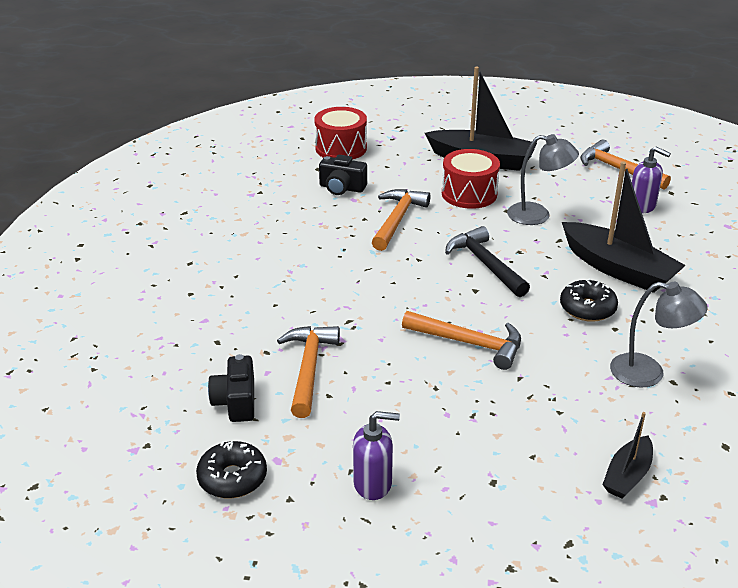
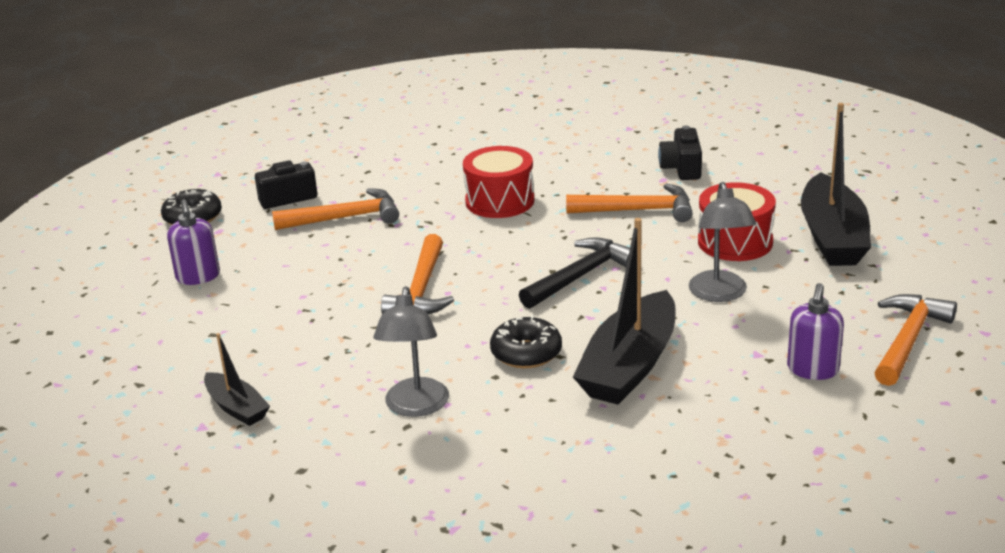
camera: 75 degrees right, 5 degrees down
(341, 148) = (774, 150): red drum -> red drum (499, 201)
(627, 476) = (237, 408): black boat -> black boat turned 150 degrees counterclockwise

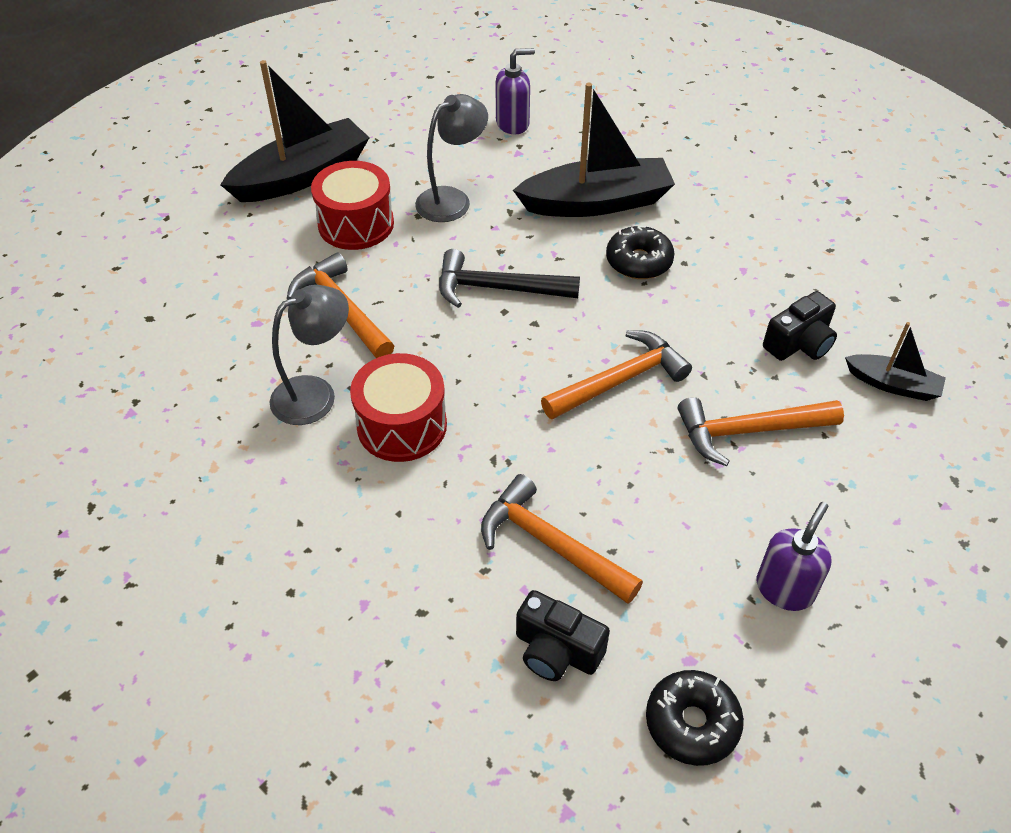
camera: 130 degrees left, 20 degrees up
(237, 408) = (893, 384): black boat -> black boat turned 105 degrees clockwise
(415, 407) = (766, 282): grey lamp -> grey lamp (315, 394)
(681, 168) = (220, 320): black camera -> black camera (799, 343)
(908, 339) = (433, 98): orange hammer -> orange hammer (748, 431)

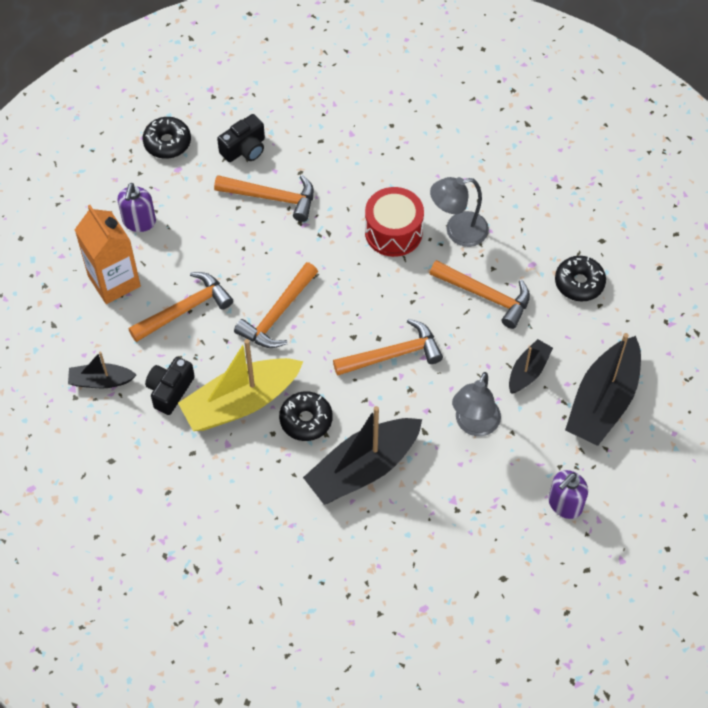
camera: 155 degrees right, 10 degrees up
(221, 284) = (579, 283): none -> black donut
(315, 394) = (458, 231): grey lamp -> grey lamp turned 45 degrees clockwise
(356, 224) = (528, 371): red drum -> black boat
(497, 288) = (393, 354): black hammer -> orange hammer
(513, 124) = (477, 535): purple soap dispenser -> purple soap dispenser (565, 504)
(556, 650) = (244, 149): black camera -> black camera turned 135 degrees clockwise
(711, 302) = (240, 402): none -> yellow boat
(848, 508) = (114, 281): none -> orange carton

